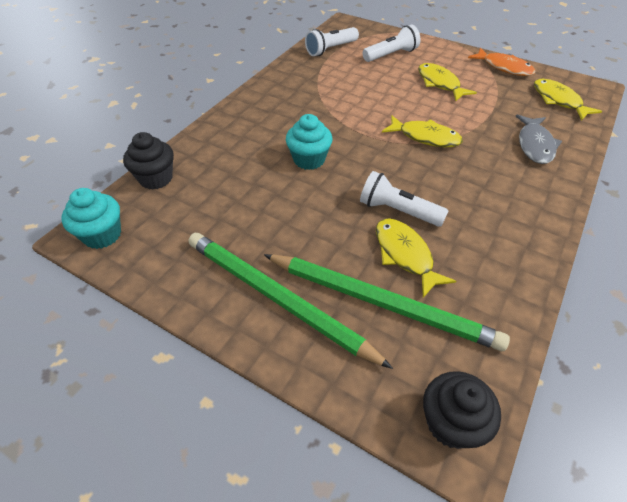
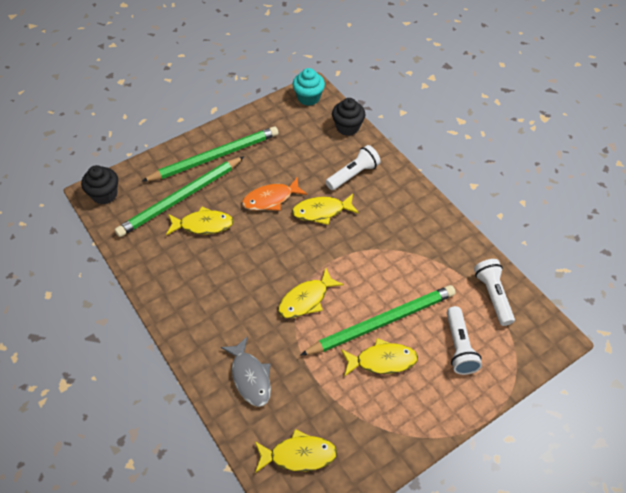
camera: 115 degrees right, 5 degrees up
(309, 159) = (321, 211): turquoise cupcake -> yellow fish
(397, 211) = (240, 239): white flashlight -> white flashlight (353, 174)
(405, 91) = (382, 322): none -> green pencil
(504, 67) = (384, 448): orange fish -> orange fish (271, 199)
(535, 145) = (250, 377): grey fish -> grey fish turned 150 degrees counterclockwise

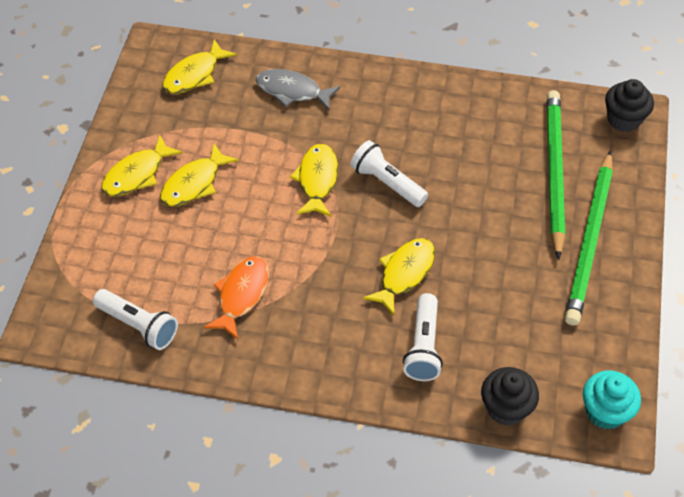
camera: 135 degrees right, 0 degrees up
(203, 225) = (496, 167): yellow fish -> yellow fish (137, 174)
(271, 199) = (471, 244): orange fish -> orange fish (242, 295)
(382, 322) = (227, 214): green pencil -> none
(459, 347) = (132, 248): white flashlight -> white flashlight (387, 183)

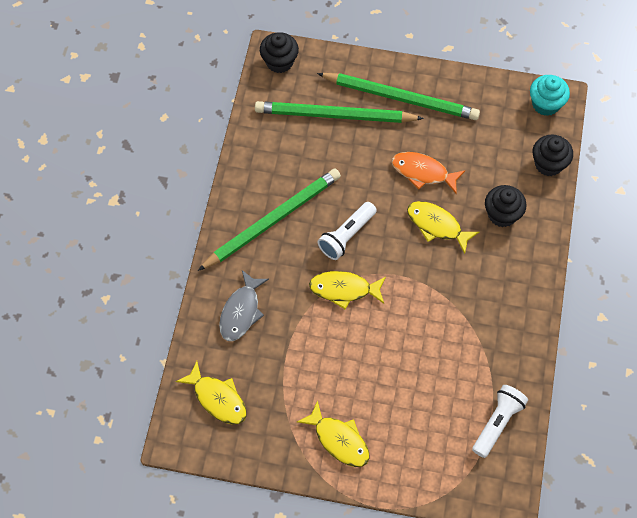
camera: 90 degrees left, 10 degrees up
(194, 183) = (349, 390): yellow fish -> none
(242, 295) = (463, 344): orange fish -> orange fish (423, 172)
(405, 115) = (272, 220): none -> green pencil
(423, 346) = (502, 214): white flashlight -> black cupcake

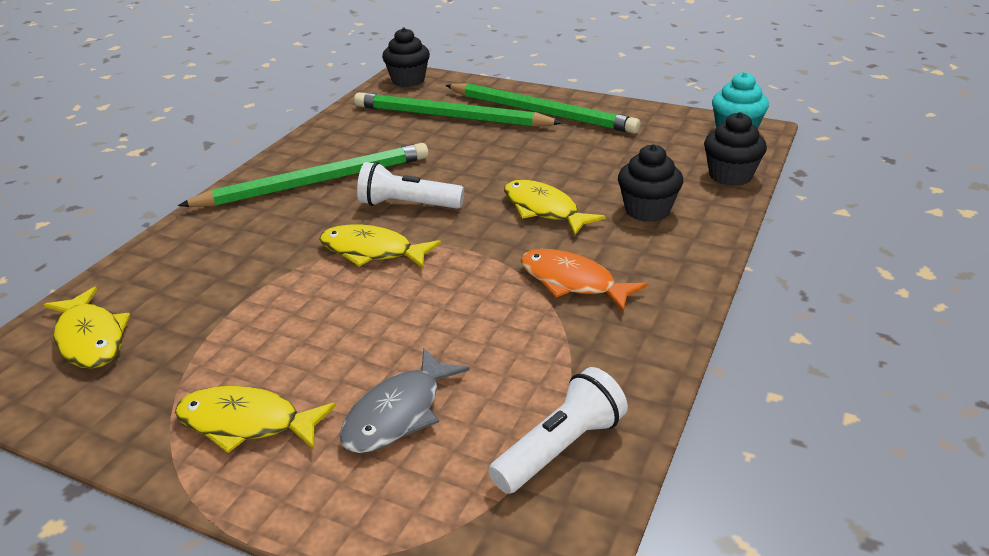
camera: 15 degrees right, 30 degrees down
(241, 312) = (207, 254): grey fish -> grey fish (398, 413)
(339, 440) = (246, 423): yellow fish -> yellow fish turned 135 degrees clockwise
(346, 236) = (407, 205): white flashlight -> white flashlight turned 45 degrees clockwise
(423, 172) = (544, 166): orange fish -> orange fish (572, 282)

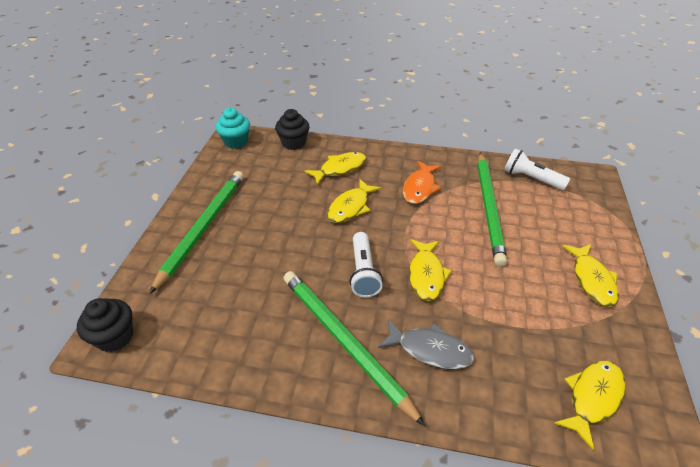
camera: 105 degrees left, 10 degrees up
(398, 413) = (546, 227): grey fish -> grey fish (430, 349)
(450, 117) = (210, 281): green pencil -> green pencil (489, 208)
(647, 210) = (340, 169): black cupcake -> yellow fish

